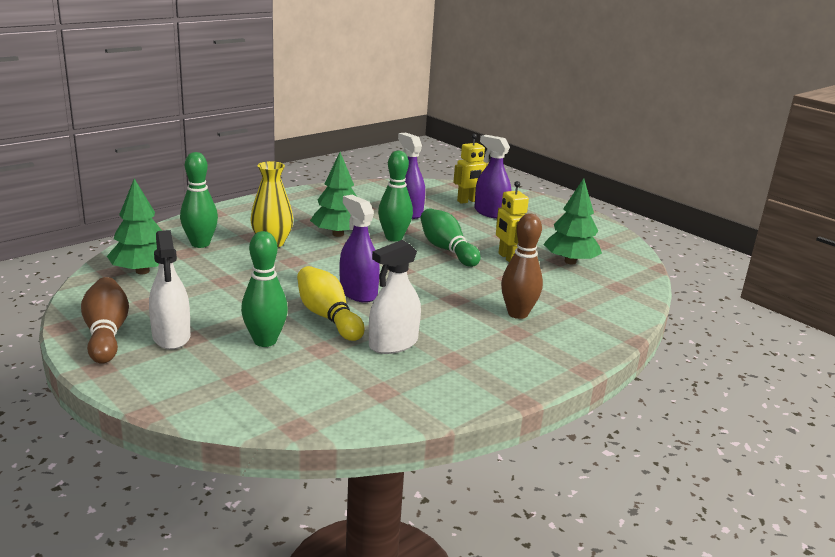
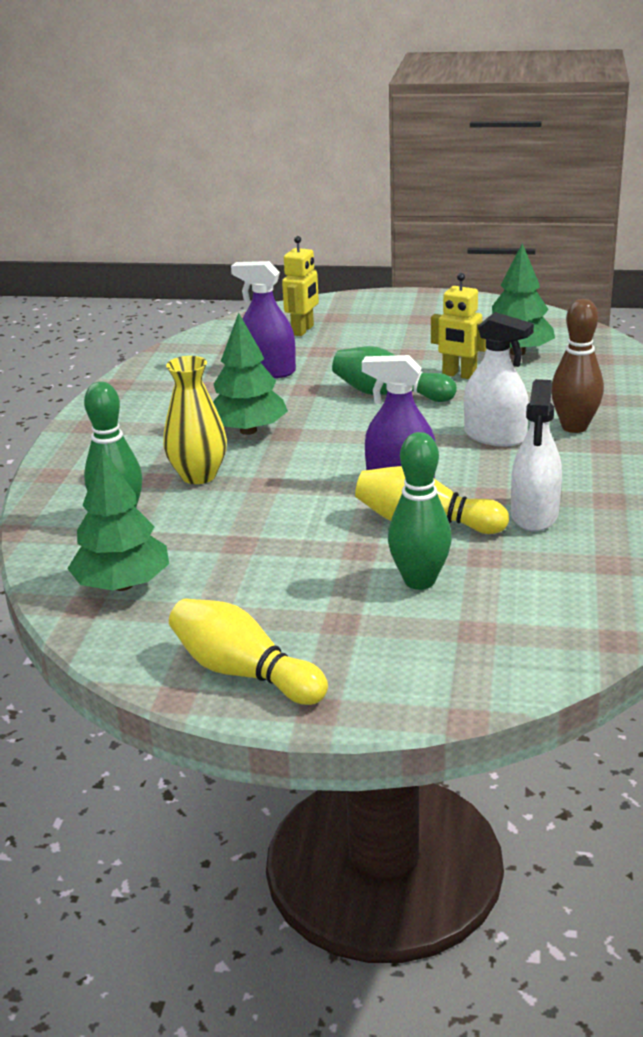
camera: 35 degrees left, 5 degrees up
(106, 334) = (243, 672): brown bowling pin -> yellow bowling pin
(171, 336) = (319, 633): white spray bottle -> white spray bottle (494, 436)
(394, 238) = (313, 406): green bowling pin -> none
(490, 213) = (350, 333): purple spray bottle -> none

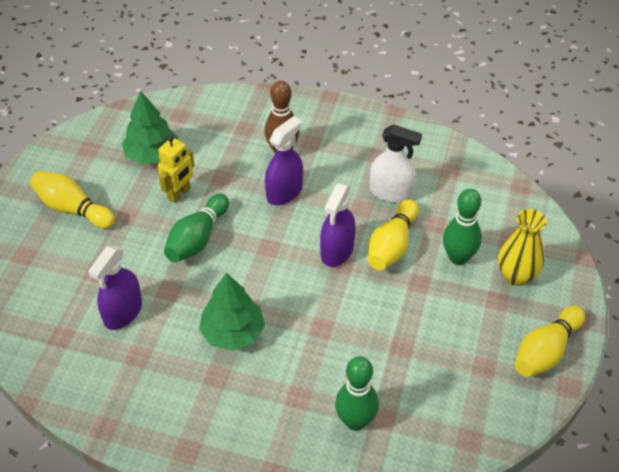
camera: 85 degrees left, 20 degrees up
(123, 585) = (446, 416): green tree -> none
(198, 475) = (299, 368): yellow vase -> yellow vase (516, 275)
(303, 330) = (45, 281): yellow robot -> none
(410, 327) = (72, 209): none -> yellow bowling pin
(494, 436) = (284, 192): white spray bottle -> purple spray bottle

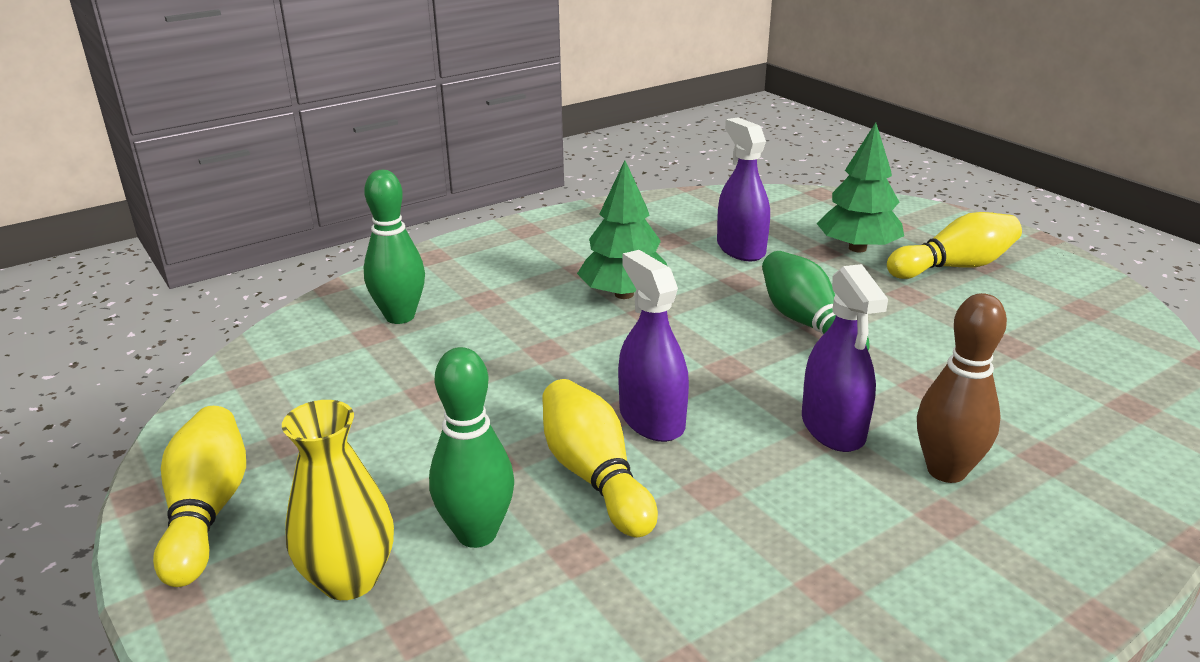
camera: 130 degrees right, 20 degrees down
(152, 155) = (1031, 348): green tree -> green tree (857, 248)
(179, 194) = (916, 341): yellow robot -> none
(391, 192) = (712, 544): white spray bottle -> none

